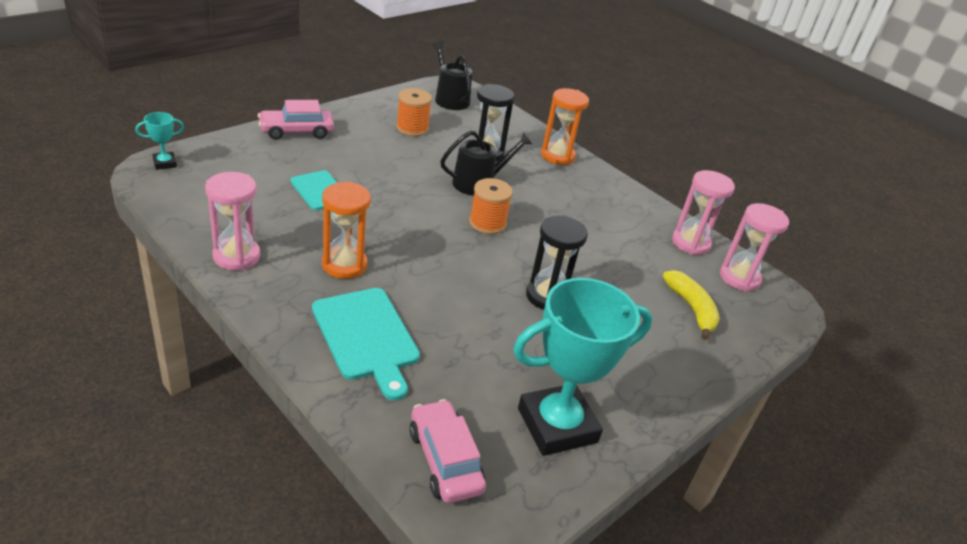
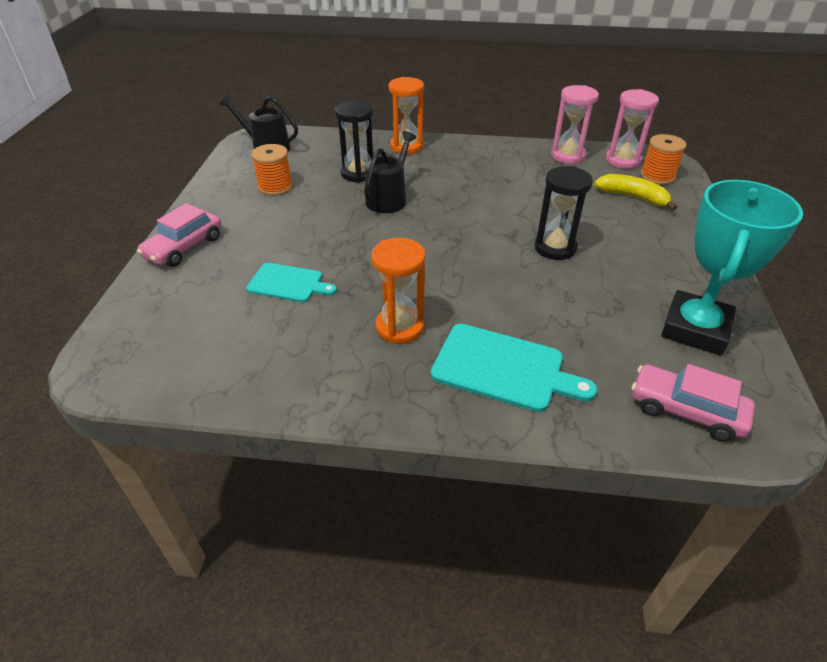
camera: 35 degrees left, 5 degrees up
(165, 163) = (102, 356): turquoise trophy -> none
(236, 256) = (307, 387): pink hourglass -> none
(487, 223) = (441, 223): orange spool -> orange spool (657, 176)

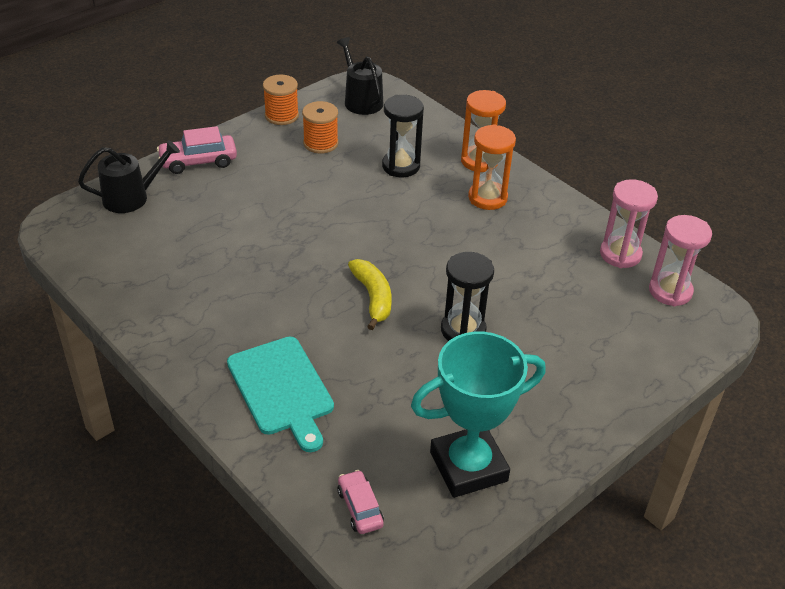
camera: 40 degrees right, 0 degrees up
(288, 283) = (228, 232): turquoise cutting board -> none
(388, 198) = (392, 204): black watering can -> black watering can (131, 197)
(400, 327) = (256, 313): orange hourglass -> orange hourglass (487, 198)
(633, 197) = (614, 331): yellow banana -> yellow banana (373, 298)
(657, 176) = (678, 327): orange spool -> orange spool (281, 116)
(685, 410) = (360, 508): pink car -> pink car, size x0.65

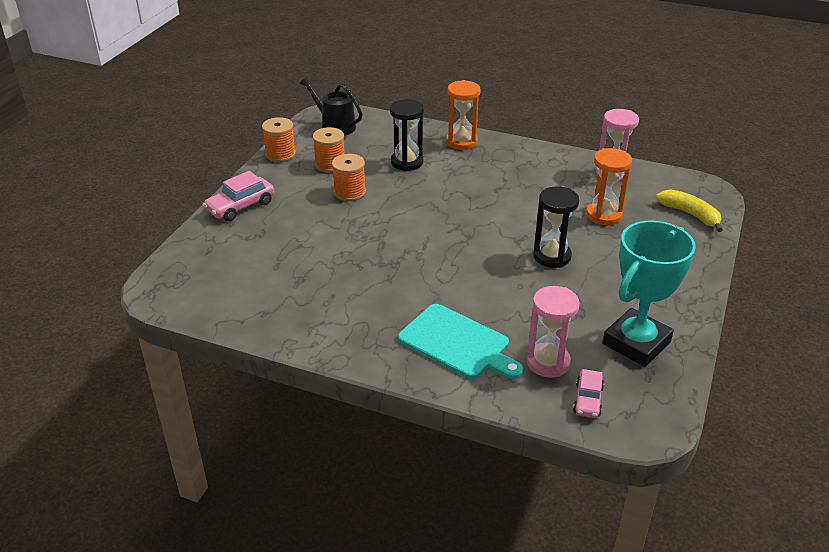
camera: 25 degrees left, 5 degrees down
(131, 197) = (206, 250): black watering can -> none
(314, 181) = (349, 192): none -> orange spool
(360, 508) = (588, 400): pink car -> pink car turned 120 degrees counterclockwise
(373, 298) = (468, 257): yellow banana -> yellow banana (690, 214)
(487, 198) = (489, 164): orange hourglass -> orange hourglass (603, 215)
(670, 291) = (664, 185): pink hourglass -> pink hourglass (548, 362)

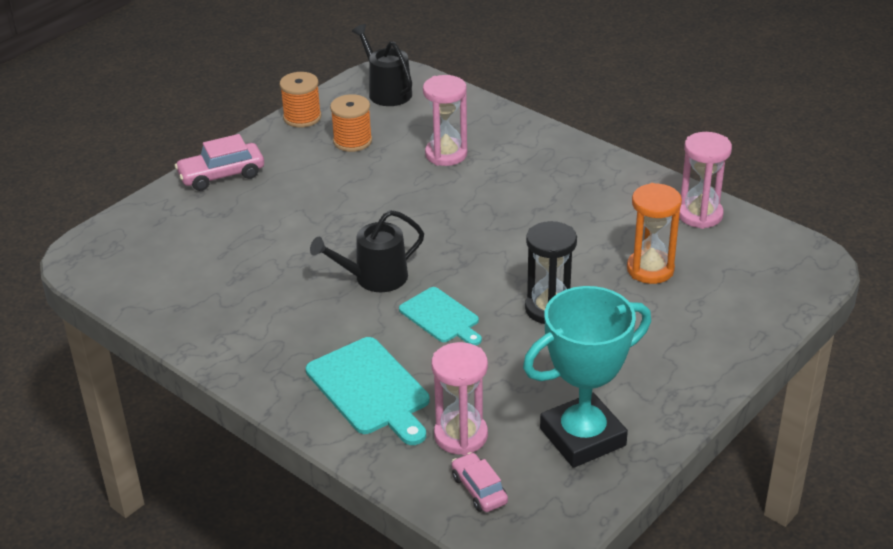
camera: 20 degrees right, 0 degrees up
(349, 192) = (355, 181): orange spool -> none
(407, 162) = (446, 154): black hourglass -> pink hourglass
(409, 259) = (374, 278): none -> black watering can
(461, 142) = (530, 139): orange hourglass -> none
(477, 278) = (441, 317): none -> turquoise cutting board
(588, 400) = (479, 489): pink car -> pink car turned 120 degrees clockwise
(690, 214) = (766, 290): yellow banana -> none

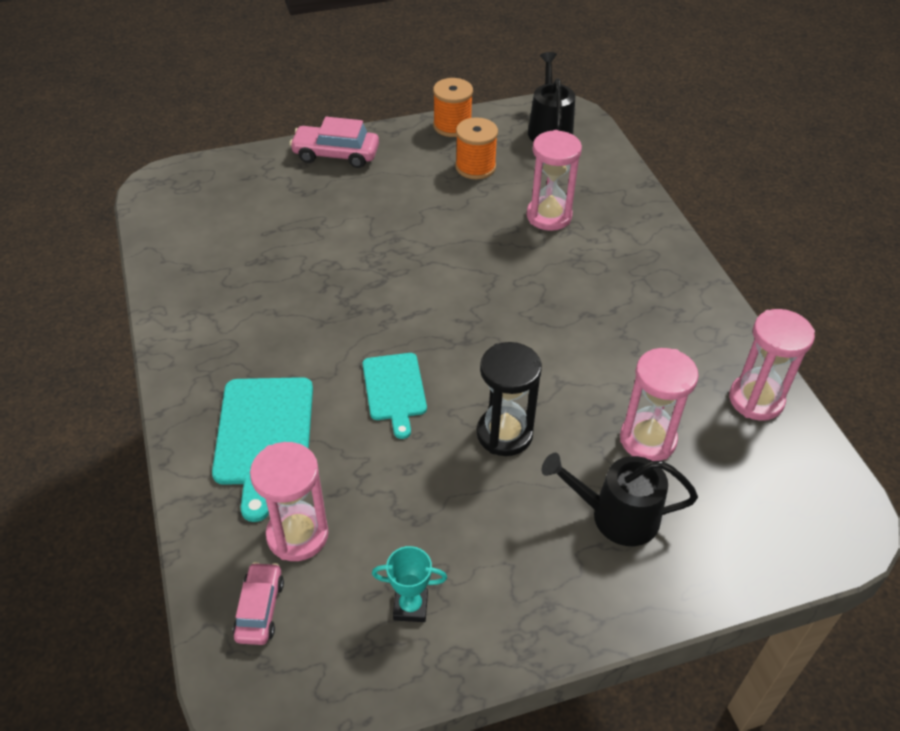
camera: 30 degrees right, 10 degrees up
(374, 278) = (372, 317): black watering can -> black watering can (616, 516)
(582, 437) = (410, 606): turquoise trophy -> turquoise trophy, size x0.42
(650, 269) = (647, 439): orange hourglass -> pink hourglass

